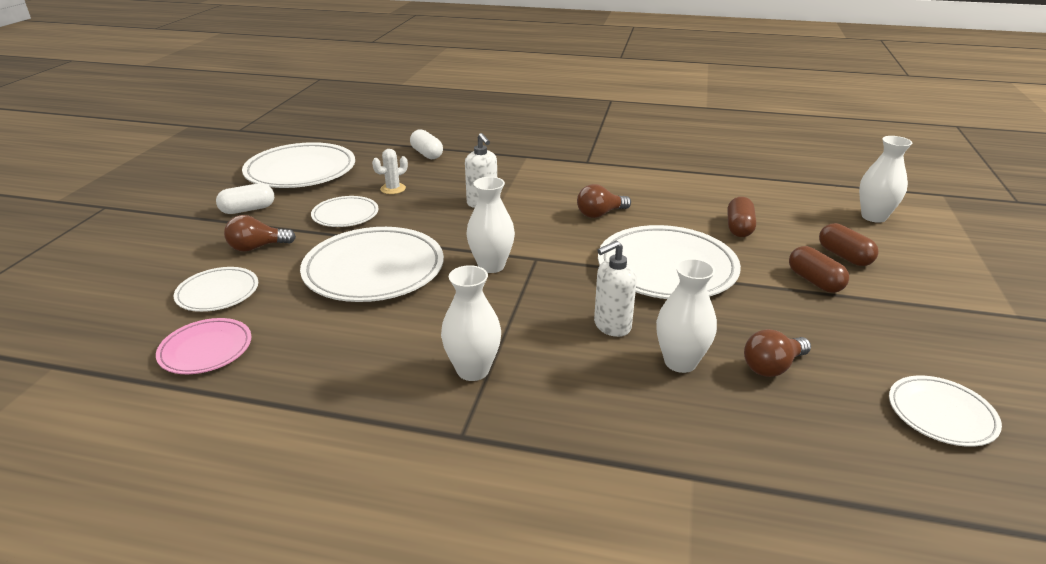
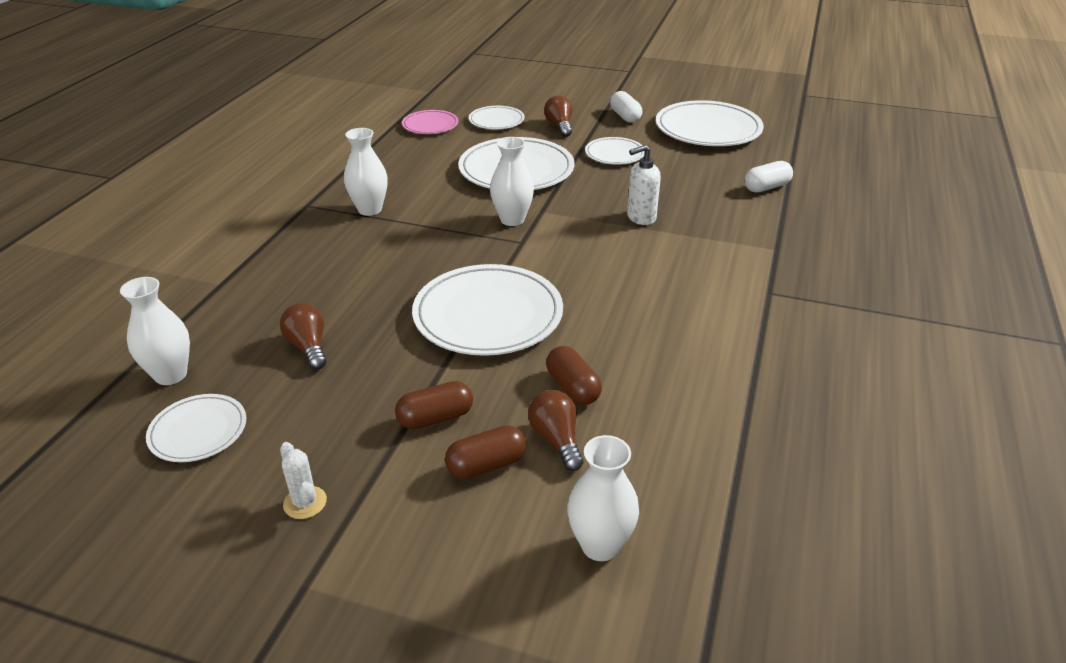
camera: 95 degrees right, 5 degrees up
(393, 189) = (671, 172): white cactus -> white cactus (305, 502)
(600, 214) = (614, 287): brown light bulb -> brown light bulb (556, 439)
(612, 326) = (400, 271): white soap dispenser -> none
(680, 362) = (337, 299): white vase -> white vase (171, 375)
(739, 228) = (573, 387): brown capsule -> brown capsule turned 45 degrees clockwise

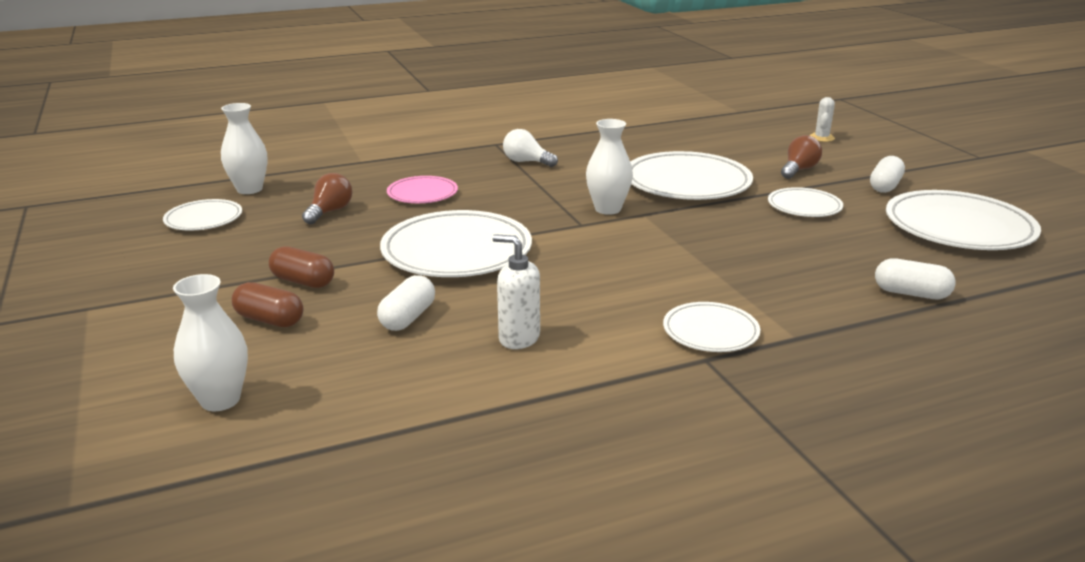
camera: 50 degrees right, 10 degrees down
(305, 502) = (166, 276): white cactus -> white cactus (821, 138)
(370, 209) = (526, 162): white vase -> white light bulb
(430, 125) = (687, 132): pink plate -> pink plate (422, 193)
(496, 121) = (749, 147): white plate -> white plate (710, 331)
(556, 439) = (331, 335): brown light bulb -> none
(573, 387) = (408, 318): brown capsule -> white capsule
(641, 218) = (717, 255): white soap dispenser -> white soap dispenser (518, 338)

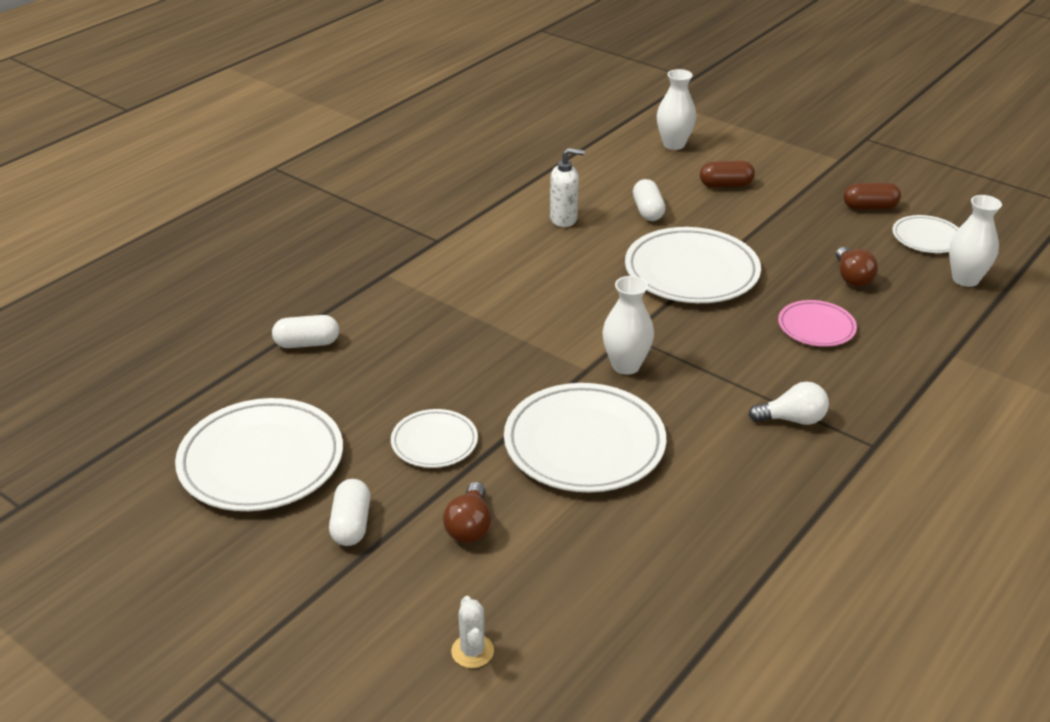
camera: 150 degrees right, 10 degrees up
(303, 281) = (753, 213): brown capsule -> brown capsule (869, 207)
(710, 331) = (446, 261): white plate -> none

